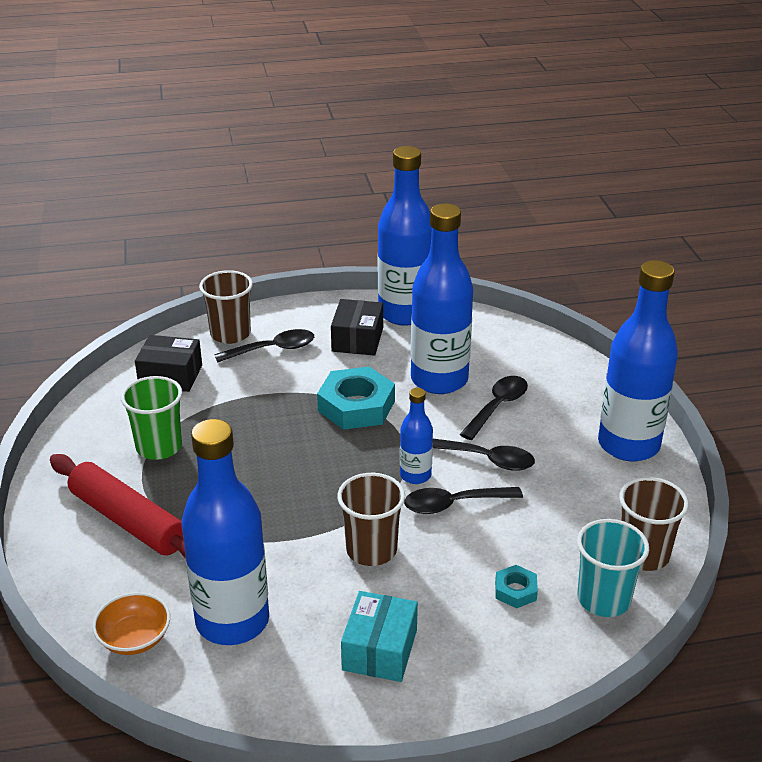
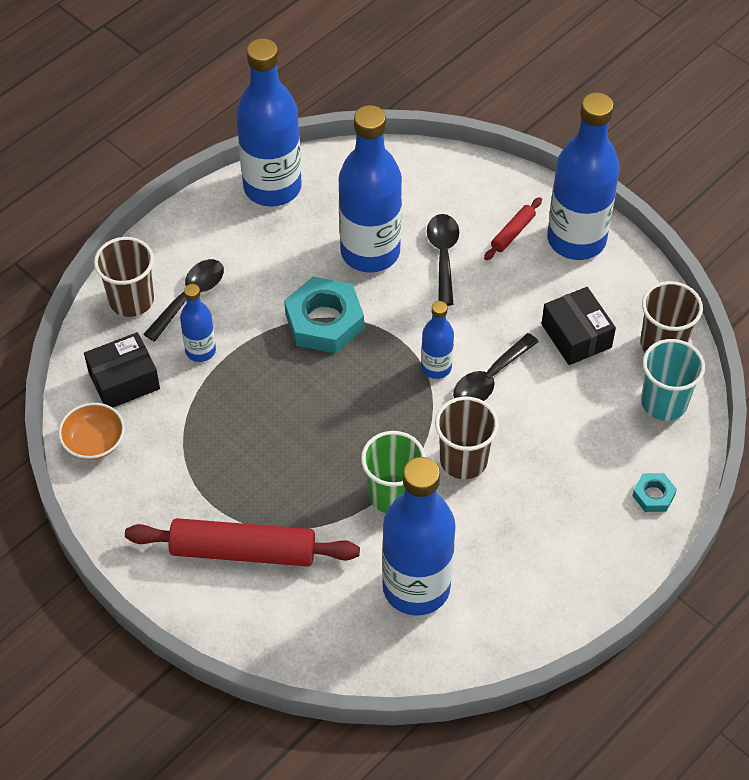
camera: 35 degrees left, 20 degrees up
(134, 638) = (356, 648): orange bowl -> orange bowl (94, 442)
(159, 447) = (193, 463): green cup -> green cup (392, 494)
(244, 383) = (200, 350): none -> blue bottle
(357, 339) = (257, 243): black box -> black box (576, 336)
(379, 650) = (544, 543): turquoise box -> none
(486, 459) = (478, 318): black spoon -> none
(515, 590) = (598, 432): turquoise nut -> turquoise nut (653, 495)
(573, 417) = (512, 233): none -> red rolling pin

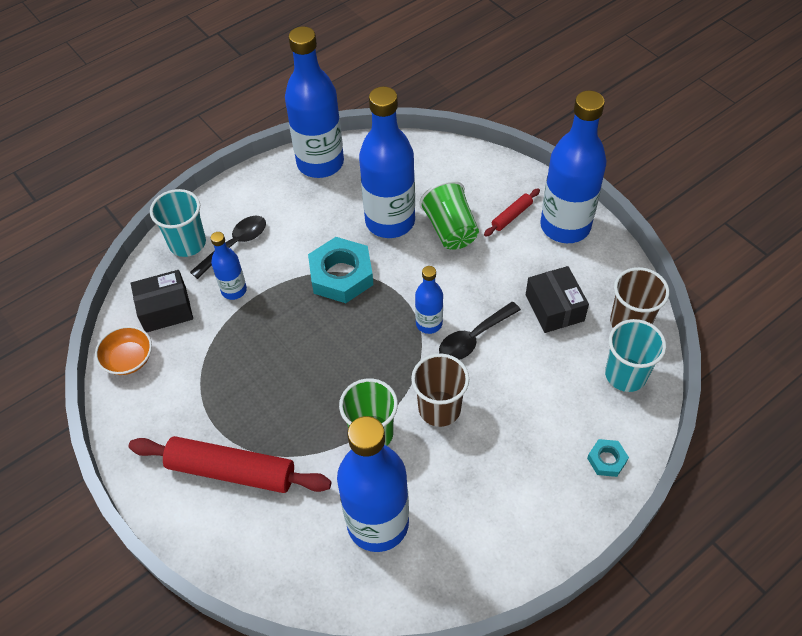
camera: 10 degrees right, 0 degrees up
(131, 300) = (187, 243): brown cup -> turquoise cup
(443, 256) = (450, 229): black spoon -> green cup

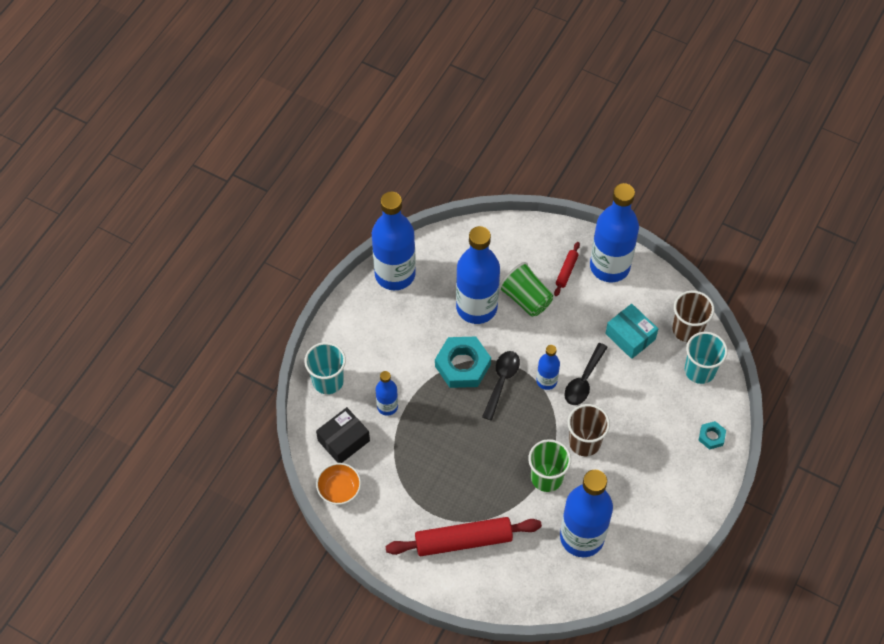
camera: 25 degrees left, 5 degrees up
(235, 245) = (367, 369): black spoon -> black spoon (501, 381)
(554, 308) = (630, 336): black box -> turquoise box

